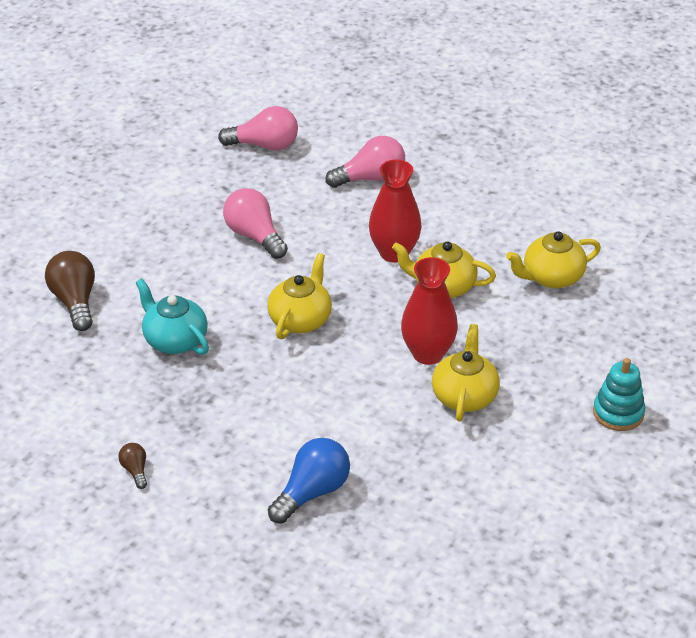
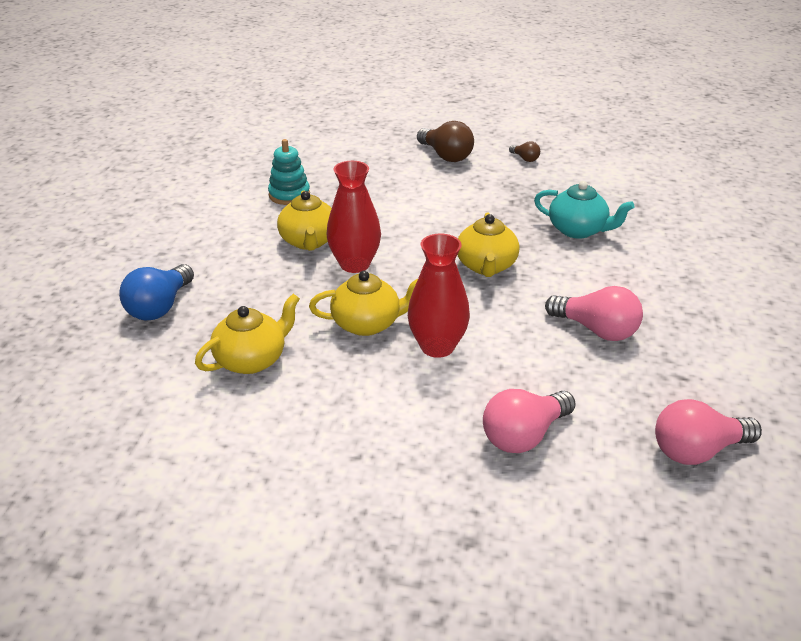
camera: 160 degrees right, 5 degrees down
(75, 302) = (691, 238): brown light bulb -> brown light bulb (446, 156)
(312, 492) = (396, 170): blue light bulb -> blue light bulb (160, 307)
(618, 413) = (170, 256): turquoise stacking toy -> turquoise stacking toy (289, 195)

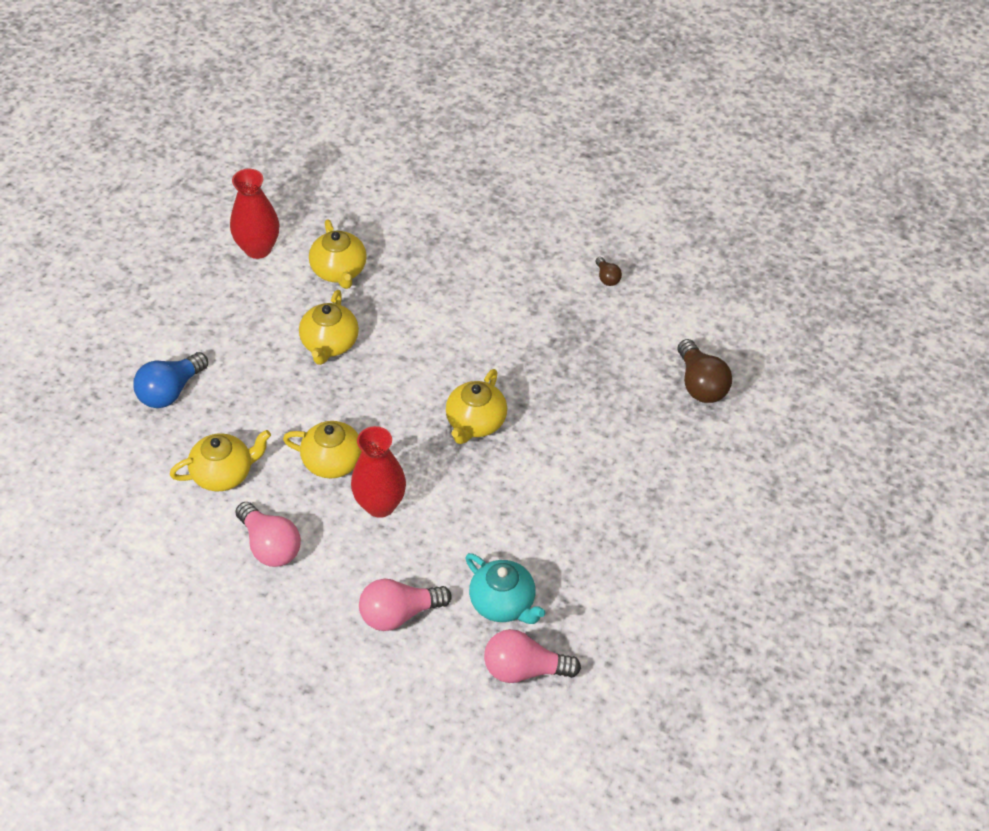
camera: 20 degrees right, 15 degrees up
(289, 195) = (339, 271): turquoise stacking toy -> yellow teapot
(355, 264) = (357, 386): red vase -> red vase (258, 248)
(446, 156) = (526, 250): brown light bulb -> brown light bulb (701, 384)
(578, 230) = (593, 400): turquoise teapot -> turquoise teapot (504, 604)
(596, 330) = (527, 527): pink light bulb -> pink light bulb (270, 546)

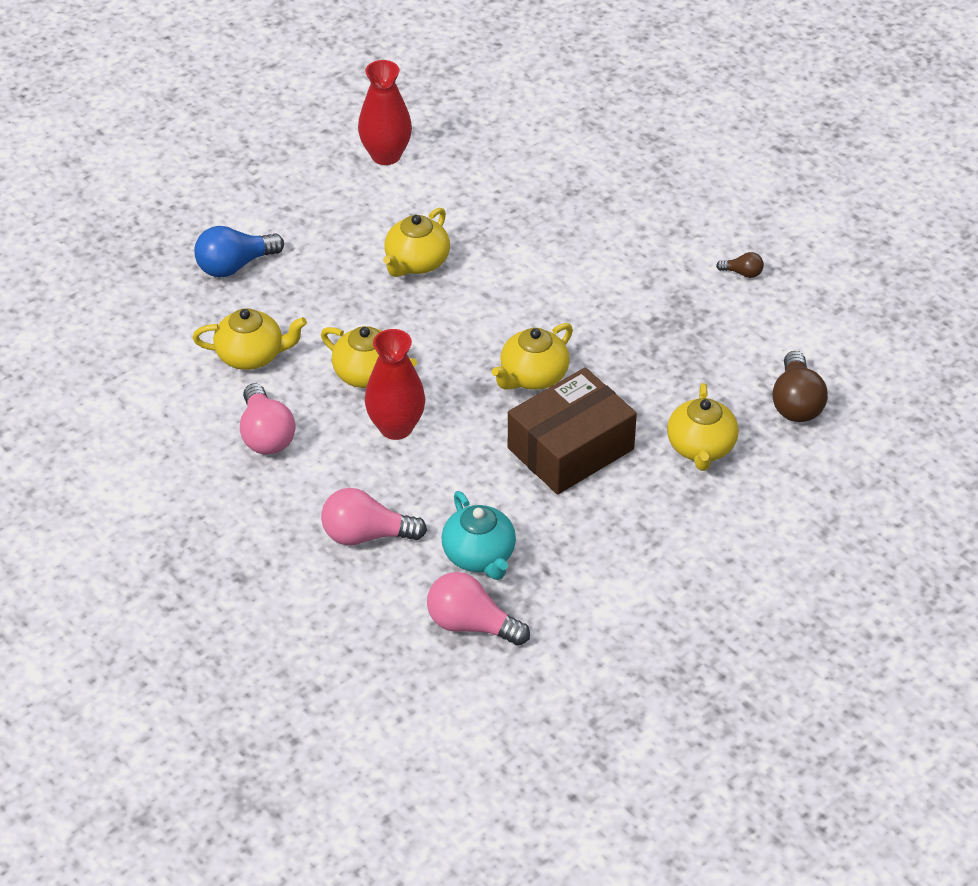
camera: 20 degrees right, 5 degrees down
(339, 271) = (459, 196): yellow teapot -> yellow teapot (701, 448)
(536, 481) = (570, 448): none -> brown box
(607, 277) = (742, 273): brown light bulb -> brown light bulb turned 75 degrees counterclockwise

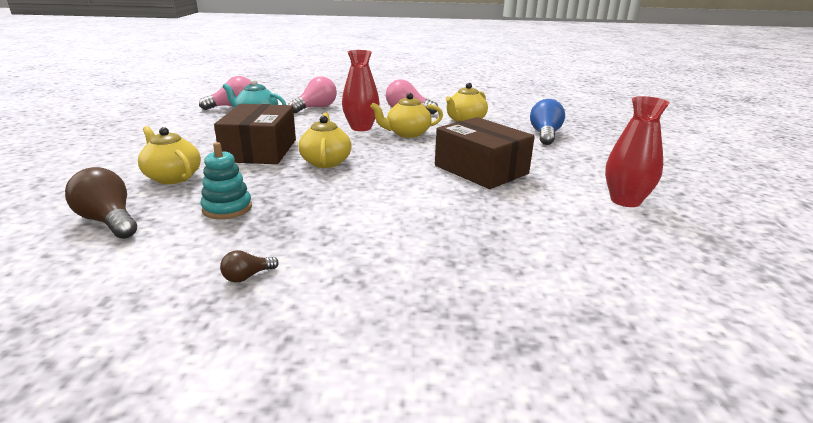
camera: 130 degrees right, 20 degrees down
(416, 263) = (481, 170): yellow teapot -> brown box
(694, 358) = (227, 208): none -> turquoise stacking toy

